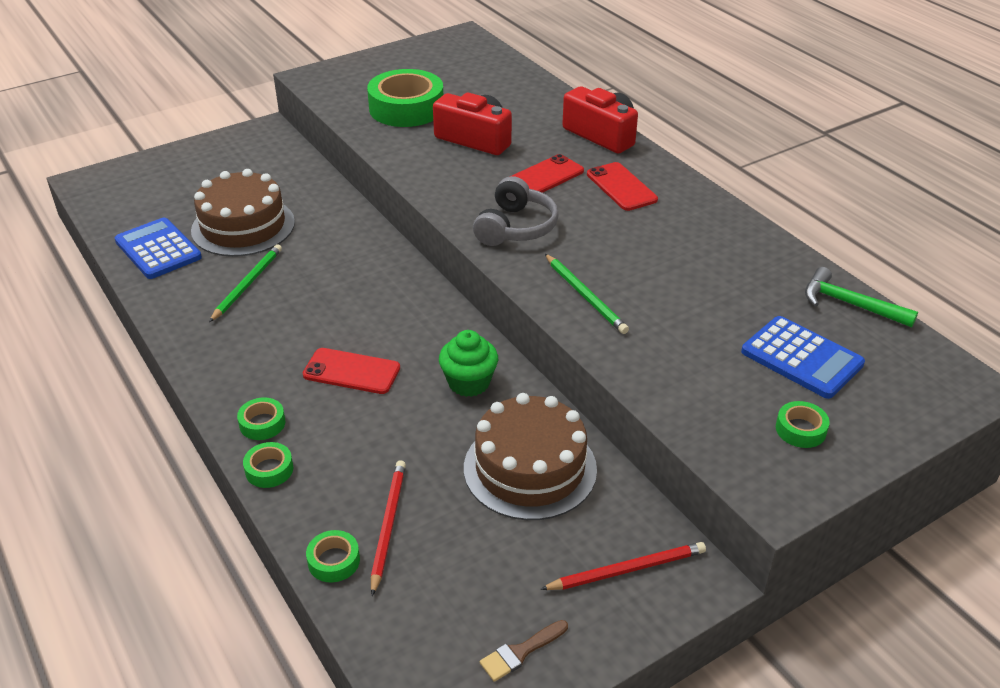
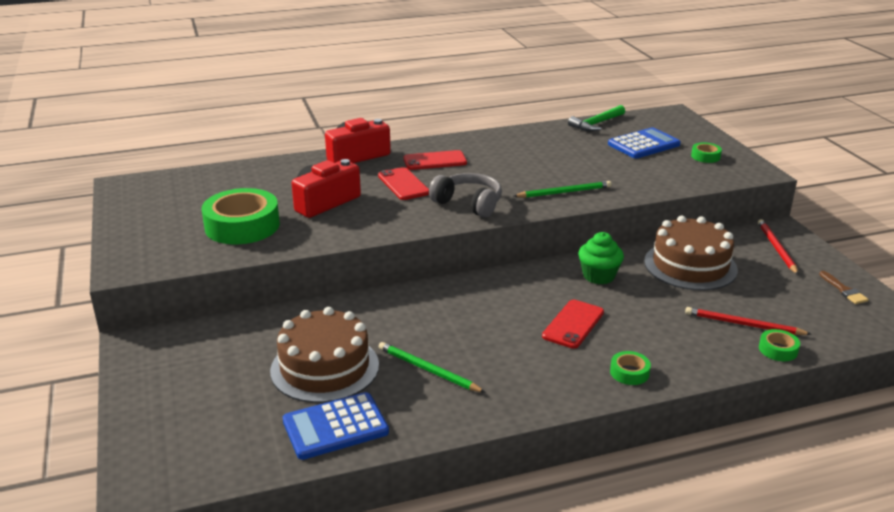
camera: 75 degrees left, 10 degrees down
(269, 470) = (684, 372): green tape -> none

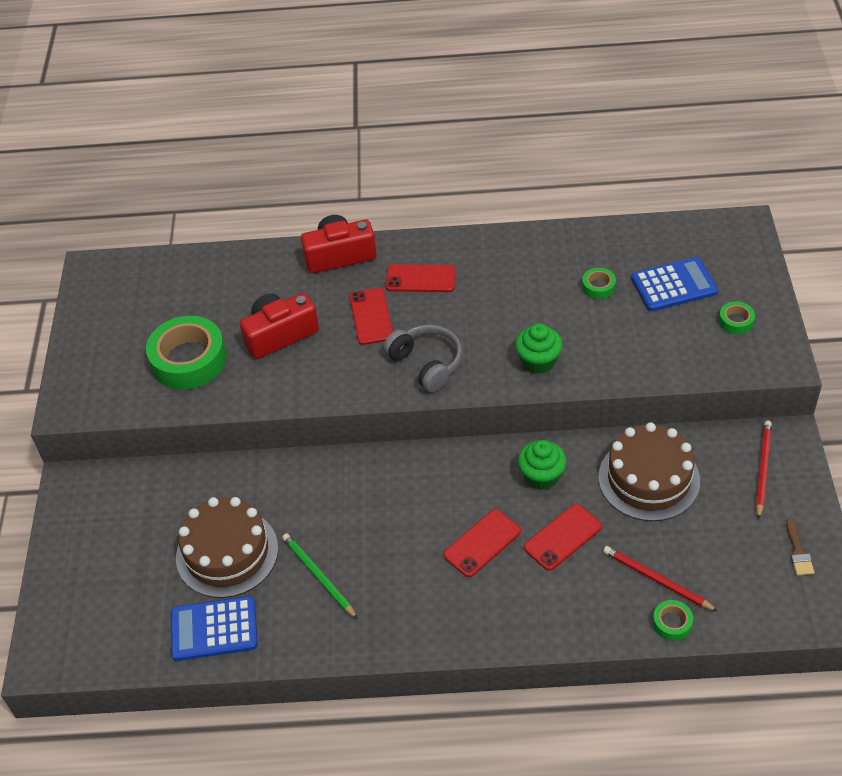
camera: 20 degrees right, 20 degrees up
(564, 192) = (538, 361): green pencil -> green cupcake
(596, 124) = (638, 233): green hammer -> none
(629, 372) = (506, 621): green tape -> green tape (598, 287)
(643, 310) = (563, 537): none -> red phone

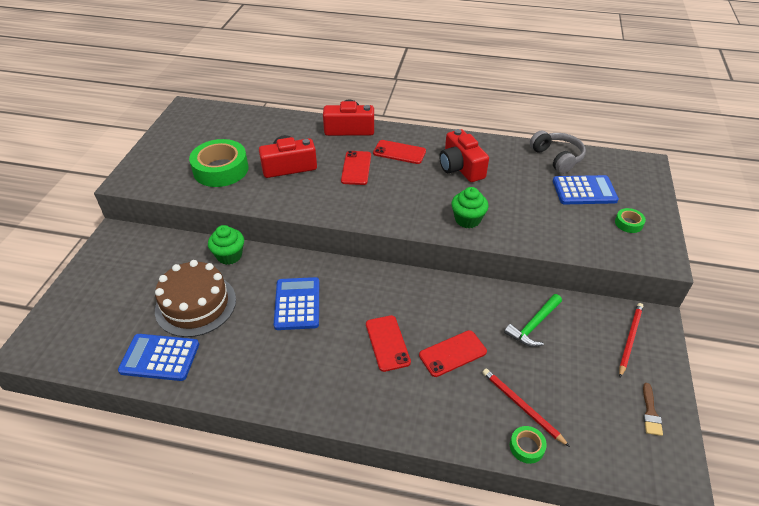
camera: 10 degrees right, 5 degrees down
(318, 576) = (254, 337): green pencil -> none
(355, 521) = (297, 304): none -> blue calculator
(426, 364) = (384, 204): grey headphones -> grey headphones (557, 158)
(482, 543) = (387, 343): red phone -> red phone turned 75 degrees counterclockwise
(508, 285) = (460, 167): none -> red camera
(541, 476) = (449, 304): green cupcake -> green cupcake (229, 255)
(598, 287) = (526, 181): green tape -> none
(649, 479) = (534, 325): brown cake -> green hammer

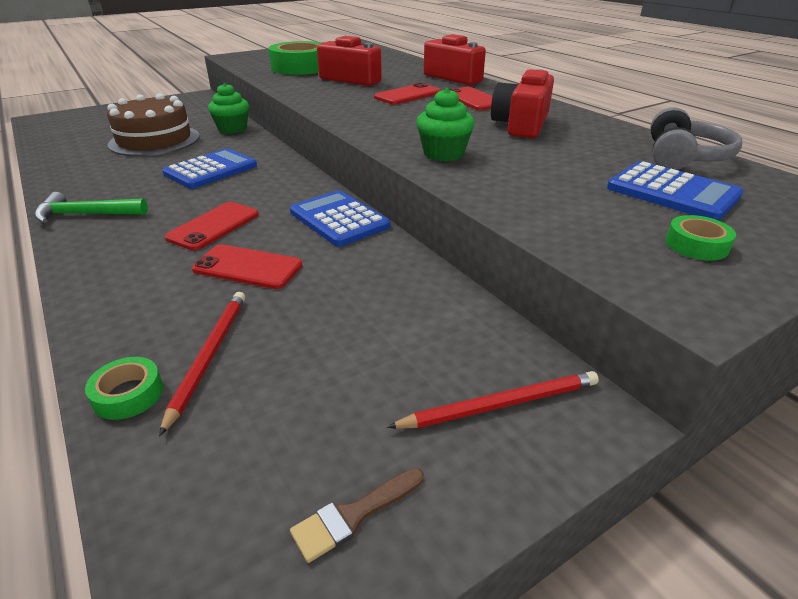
camera: 45 degrees right, 10 degrees down
(160, 357) = (75, 152): blue calculator -> blue calculator (339, 219)
(534, 325) = (383, 301): green hammer -> green hammer (86, 214)

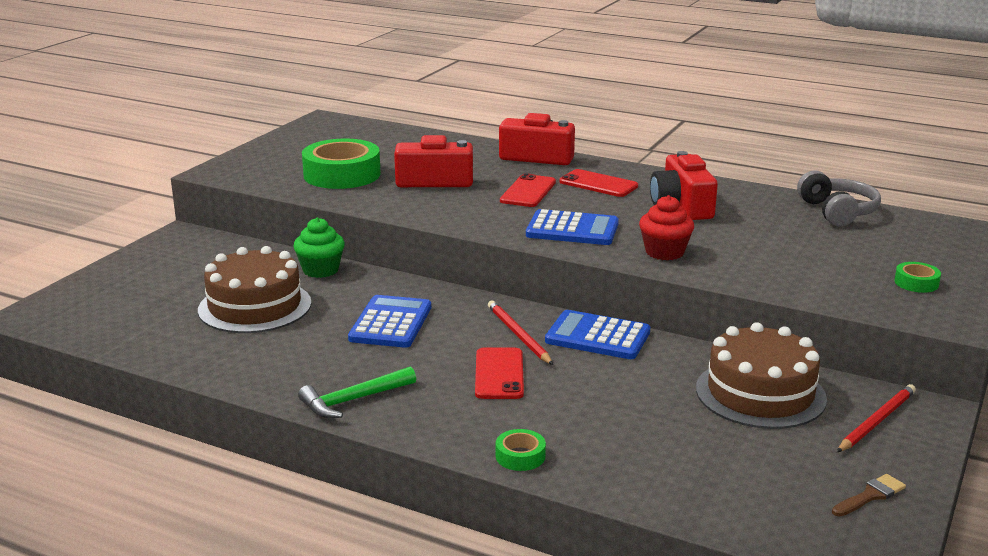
camera: 30 degrees left, 10 degrees down
(128, 394) = (654, 497): green tape -> green tape (520, 456)
(209, 356) = (667, 459): red pencil -> red pencil (518, 335)
(247, 267) = (589, 396): red phone -> none
(353, 515) = (870, 495): brown brush -> brown brush turned 150 degrees counterclockwise
(407, 319) = (760, 393): none -> brown cake
(443, 154) = (664, 252): green cupcake -> red cupcake
(672, 192) = (862, 246): blue calculator -> blue calculator (572, 229)

